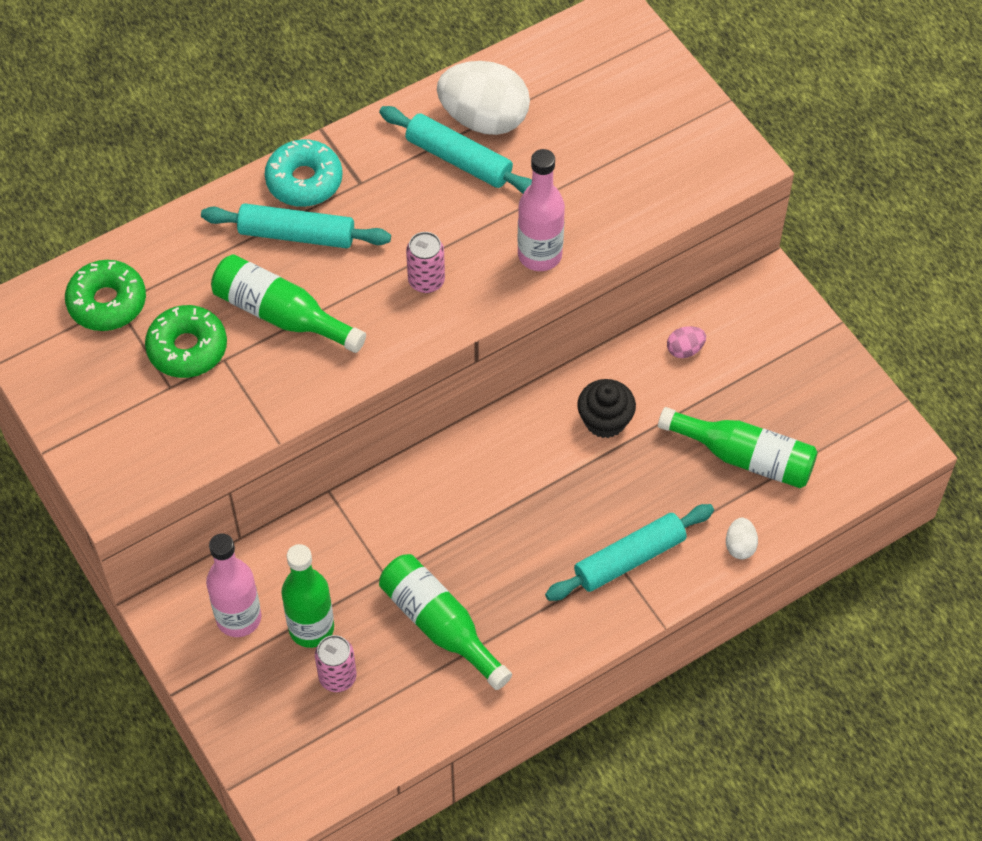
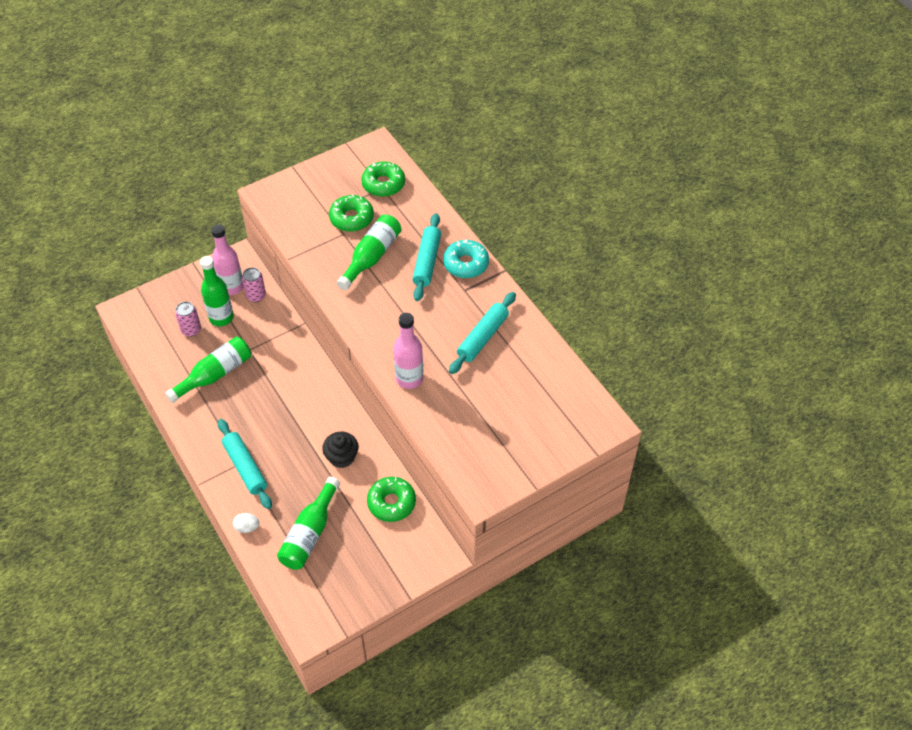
camera: 90 degrees right, 5 degrees down
(426, 281) = (392, 322): pink can -> pink can (256, 296)
(484, 119) = (515, 350): white egg -> none
(685, 350) = (391, 503): pink egg -> green donut

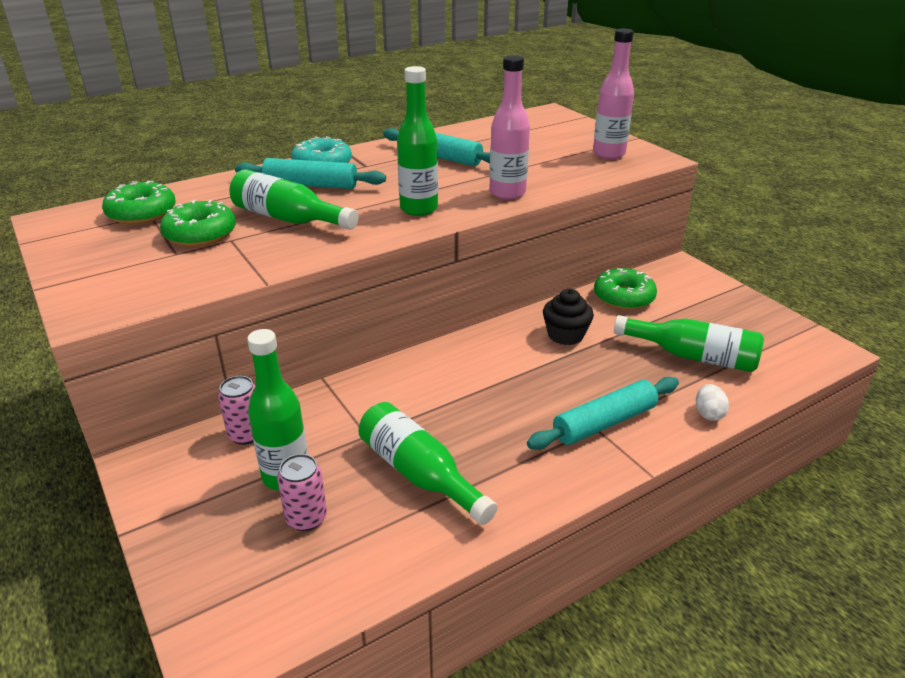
camera: 90 degrees left, 20 degrees down
(232, 287) = (213, 468): pink bottle -> pink bottle (609, 154)
(383, 325) = (419, 209): none -> green bottle

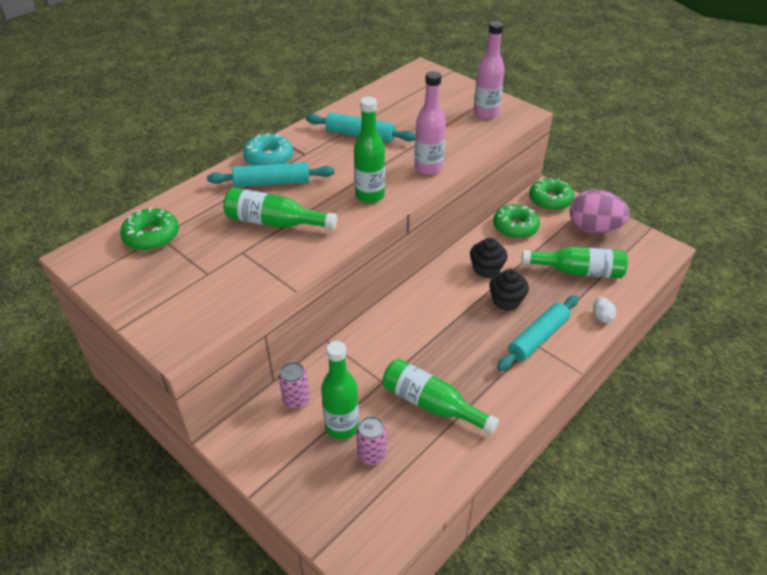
camera: 15 degrees left, 10 degrees up
(200, 234) = (214, 250): green donut -> green donut (550, 200)
(577, 373) = (506, 301): none -> black cupcake
(733, 313) = (593, 228): none -> pink egg

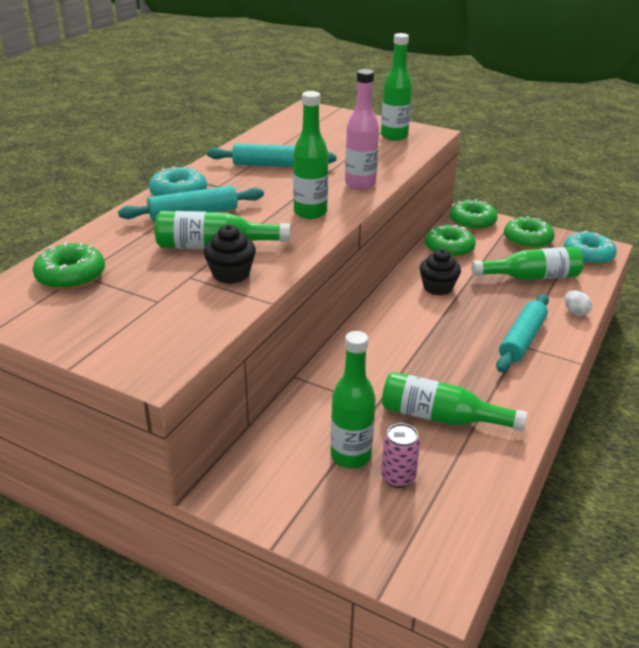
camera: 15 degrees left, 10 degrees down
(296, 400) = (285, 439): pink can -> none
(485, 113) = (394, 136): pink bottle -> green bottle
(506, 301) = (472, 312): black cupcake -> black cupcake (231, 274)
(593, 228) = (527, 240): pink egg -> green donut
(644, 255) = (588, 256): none -> turquoise donut

